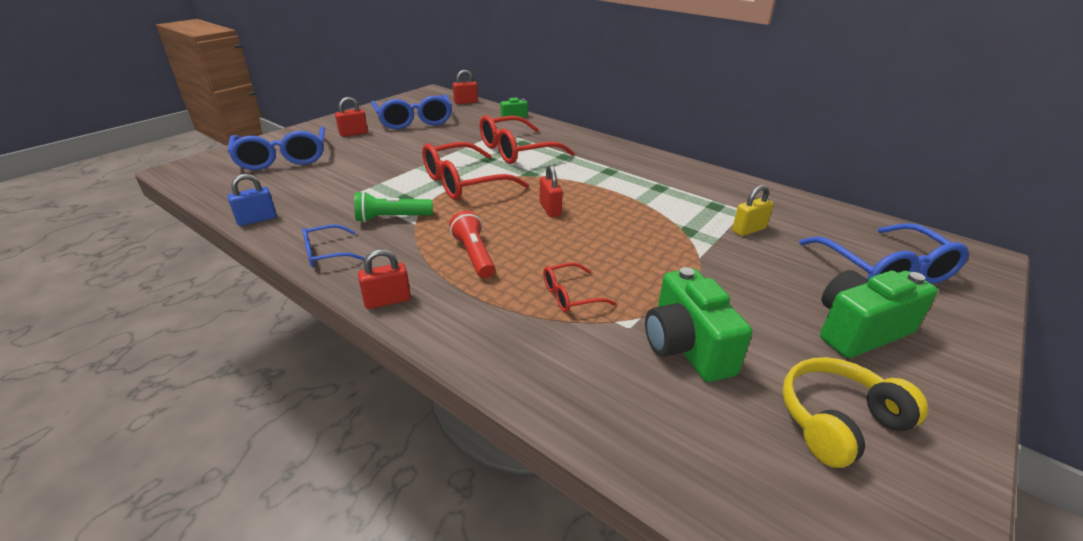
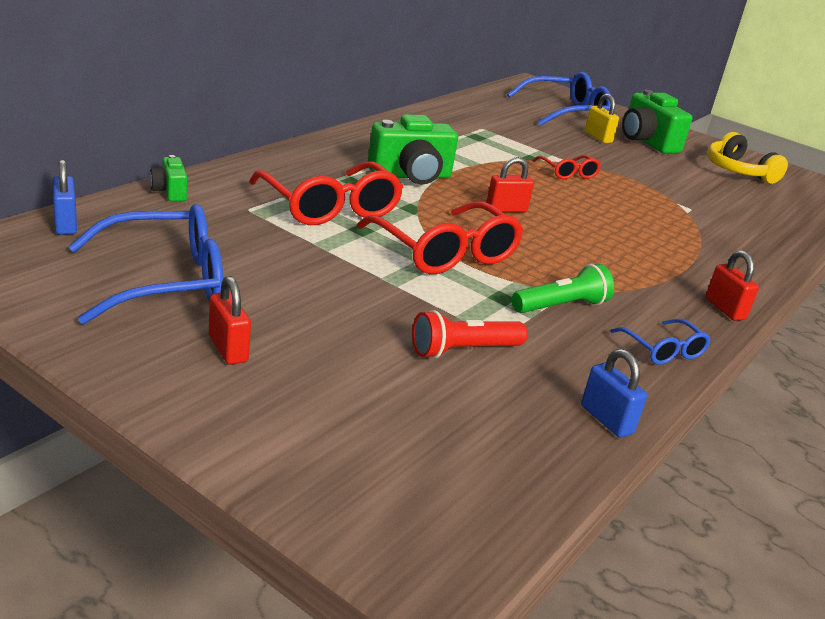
camera: 95 degrees left, 5 degrees down
(283, 158) = (360, 427): blue glasses -> none
(392, 218) = (561, 306): green flashlight -> green flashlight turned 105 degrees counterclockwise
(465, 102) = (65, 224): red padlock -> blue padlock
(474, 255) = (621, 260): red flashlight -> red flashlight (464, 350)
(570, 295) = (663, 223): red glasses -> red glasses (568, 173)
(686, 347) = (700, 194): green camera -> green camera (411, 176)
(748, 230) = (520, 136): yellow padlock -> yellow padlock (598, 137)

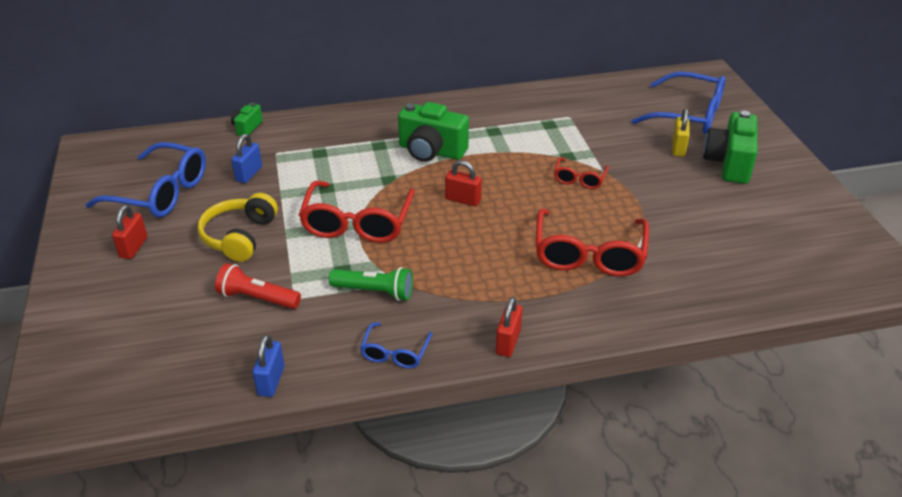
camera: 45 degrees right, 10 degrees up
(65, 224) = (161, 138): blue padlock -> blue padlock (249, 174)
(330, 207) = (331, 164): red glasses -> red glasses (589, 254)
(738, 171) = (785, 219): yellow headphones -> yellow headphones (239, 237)

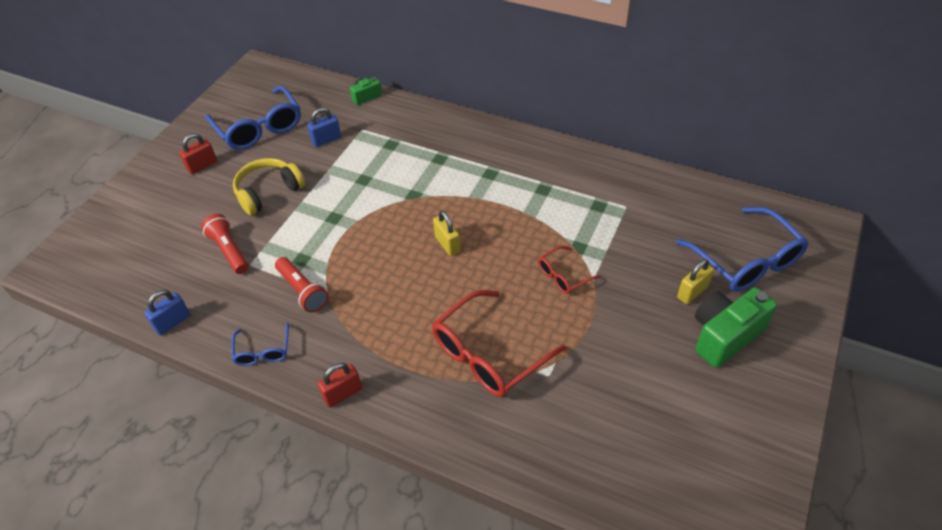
camera: 40 degrees right, 10 degrees up
(357, 223) = (352, 223): red glasses -> none
(374, 291) = (302, 291): green flashlight -> red flashlight
(395, 353) = (263, 351): blue glasses -> blue glasses turned 60 degrees counterclockwise
(431, 151) = (472, 184): green camera -> none
(463, 200) = (447, 244): red padlock -> yellow padlock

